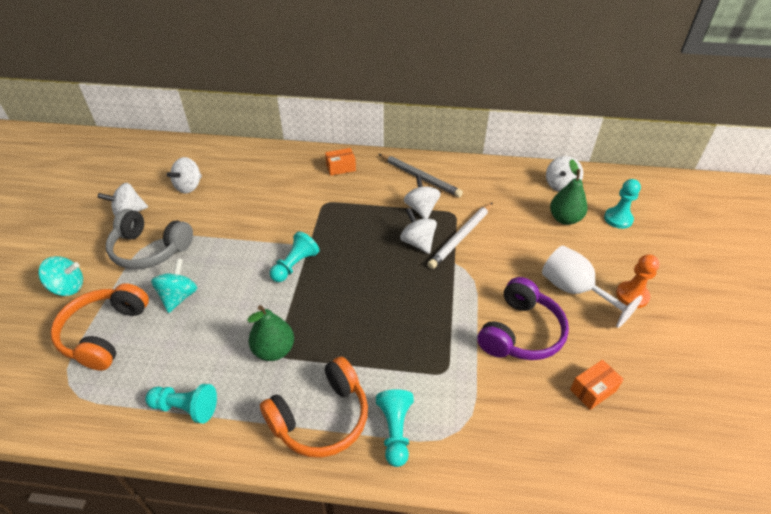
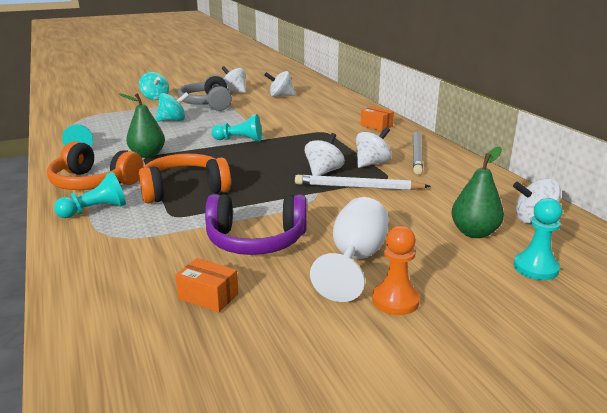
camera: 60 degrees right, 20 degrees down
(105, 333) = (126, 114): orange headphones -> orange headphones (184, 190)

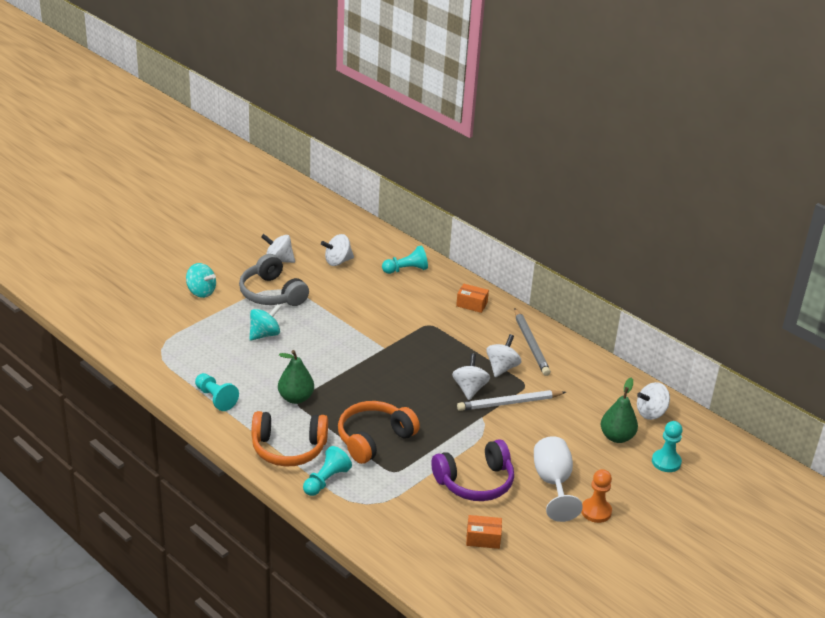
camera: 25 degrees left, 10 degrees up
(239, 140) = (361, 356): turquoise pawn -> turquoise pawn (406, 270)

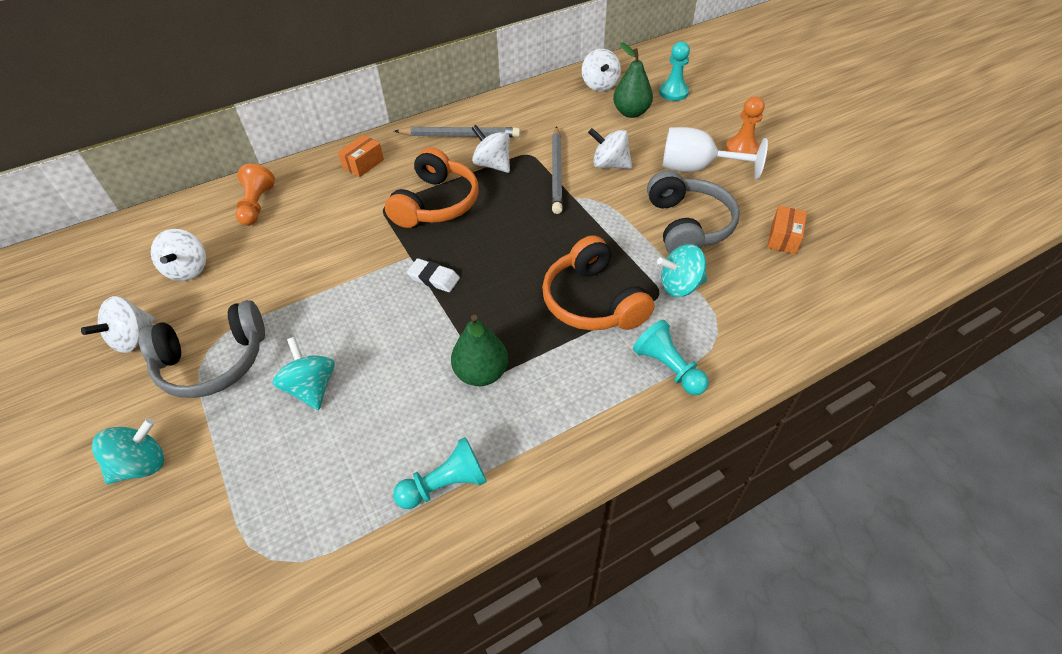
camera: 70 degrees left, 15 degrees up
(288, 448) = (592, 401): orange headphones -> orange headphones (436, 203)
(368, 362) = (434, 278): none -> white eraser
(405, 481) = (680, 286): none -> turquoise spinning top
(406, 270) = (257, 205): turquoise pawn -> orange pawn
(469, 389) = (521, 197): white spinning top -> white spinning top (609, 165)
(475, 482) = (688, 225): purple headphones -> grey headphones
(509, 403) = (557, 172): white pencil -> grey pencil

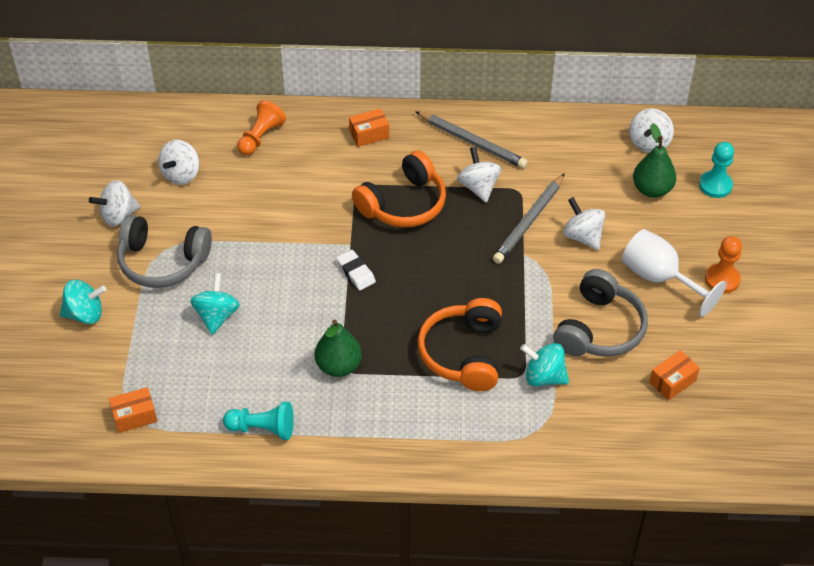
camera: 30 degrees right, 0 degrees up
(275, 558) = (135, 416): none -> orange box
(668, 368) = (477, 434): turquoise pawn -> none

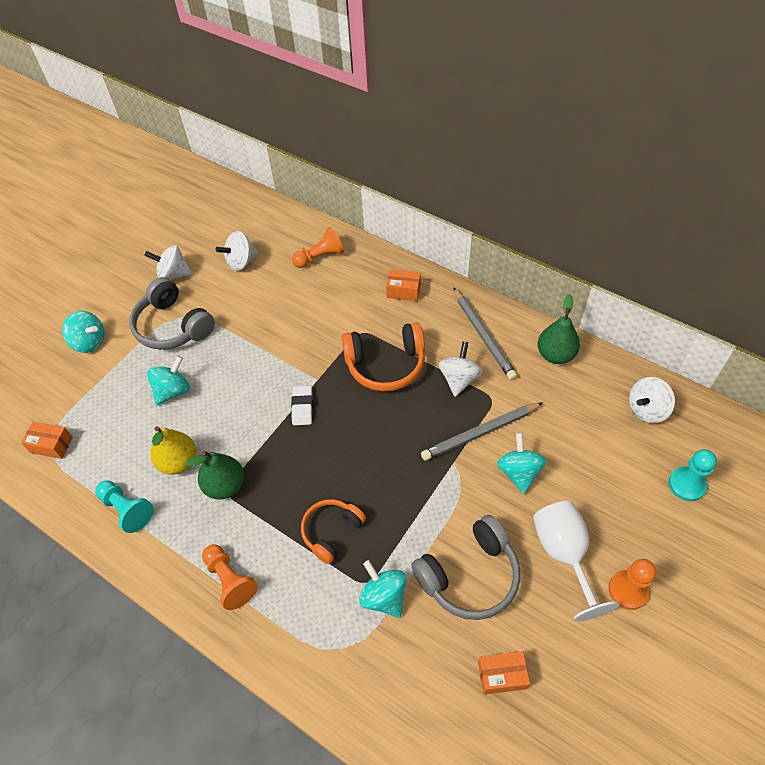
camera: 35 degrees right, 5 degrees up
(277, 369) = (179, 462): none -> yellow pear
(406, 431) = (230, 580): none -> orange pawn
(463, 354) = (331, 532): orange headphones -> orange headphones, size x0.64
(582, 236) = (519, 472): white spinning top -> turquoise spinning top
(652, 189) = (618, 458): green pear -> green pear (555, 355)

